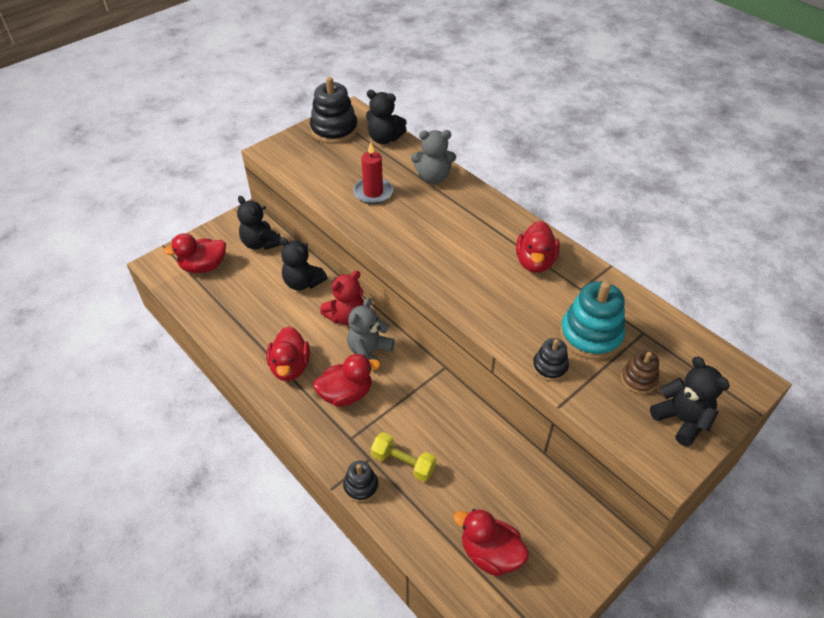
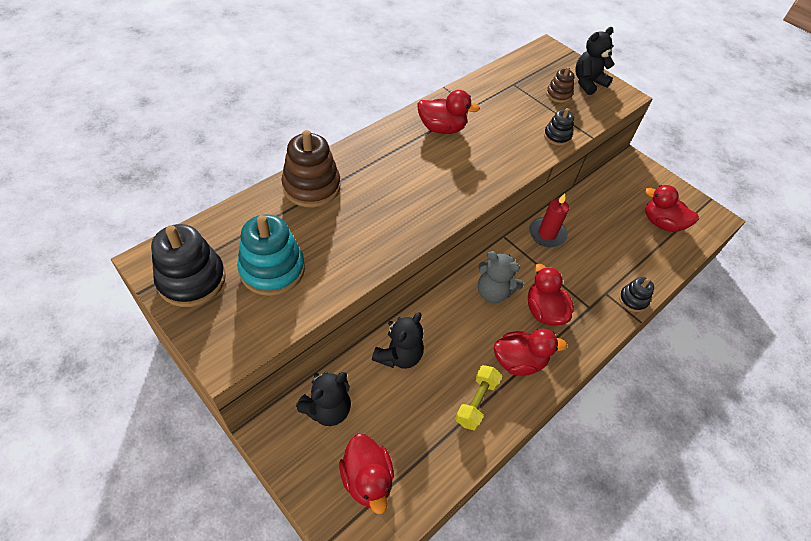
camera: 95 degrees left, 5 degrees up
(346, 316) = (448, 312): red teddy bear -> none
(373, 192) = (332, 240): red candle -> red candle (547, 234)
(384, 139) = (226, 226): black teddy bear -> none
(403, 463) = (604, 270): yellow dumbbell -> yellow dumbbell (476, 402)
(433, 177) = (311, 187): grey teddy bear -> brown stacking toy
(490, 553) = (661, 223): red duck -> red duck turned 90 degrees clockwise
(590, 335) = (521, 110): turquoise stacking toy -> turquoise stacking toy (272, 269)

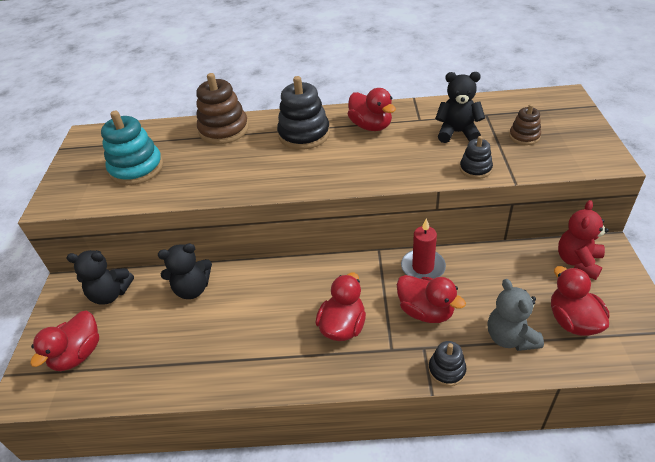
camera: 50 degrees right, 10 degrees down
(192, 280) = (91, 154): black stacking toy -> black stacking toy (304, 134)
(476, 402) = (204, 357): yellow dumbbell -> none
(493, 292) = (316, 286): grey teddy bear -> grey teddy bear (510, 337)
(519, 361) = (273, 351): red duck -> red duck (426, 311)
(588, 83) = (574, 137): black teddy bear -> black teddy bear (457, 133)
(628, 179) = (578, 262): none -> red teddy bear

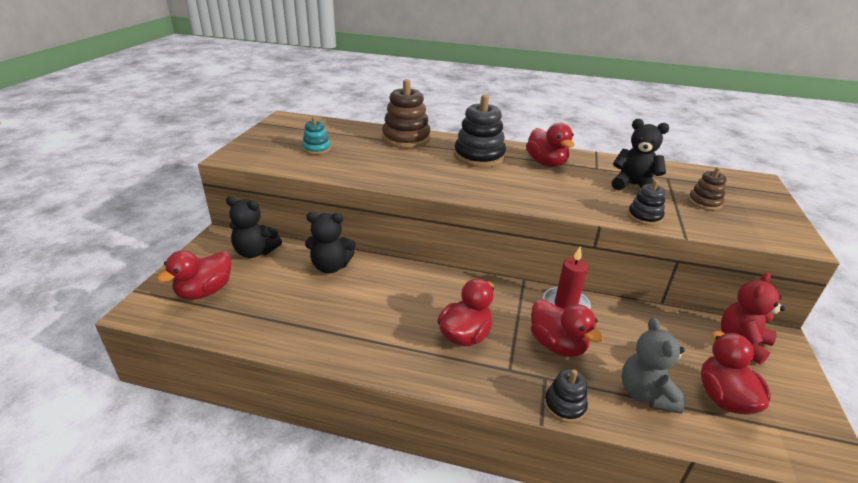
camera: 10 degrees right, 10 degrees down
(136, 168) = (316, 149): turquoise stacking toy -> turquoise stacking toy, size x0.54

